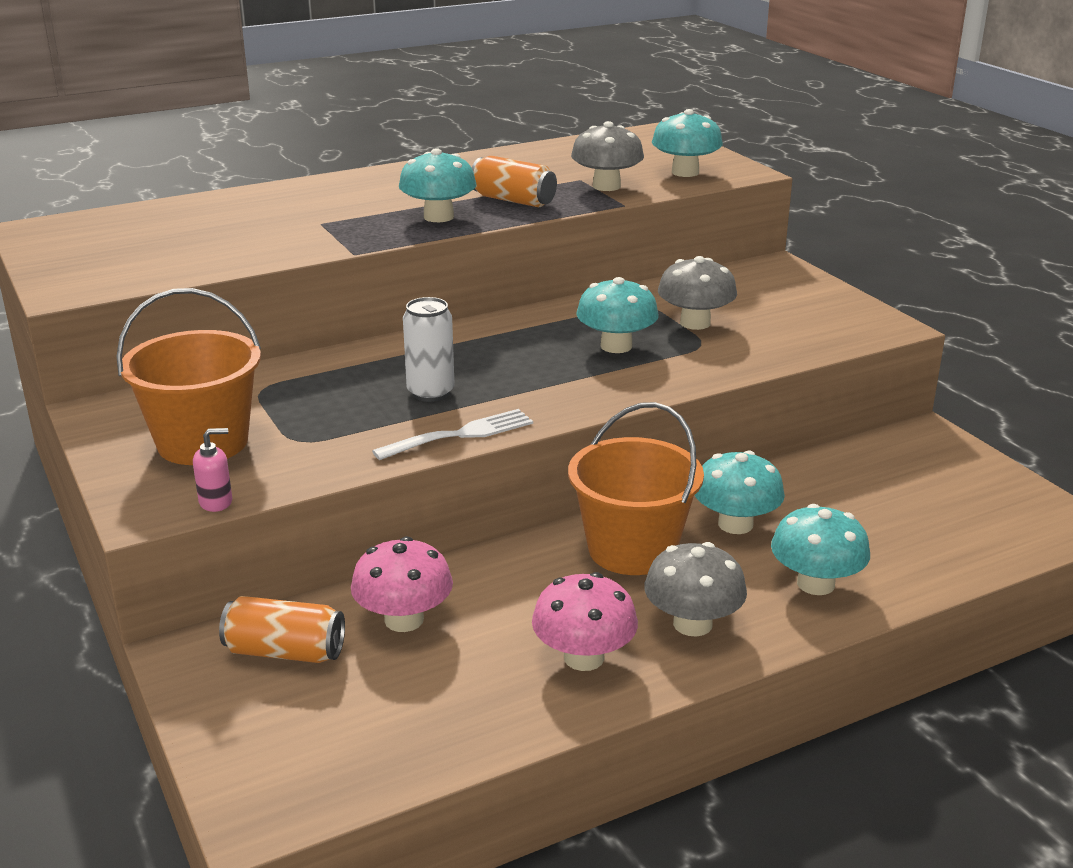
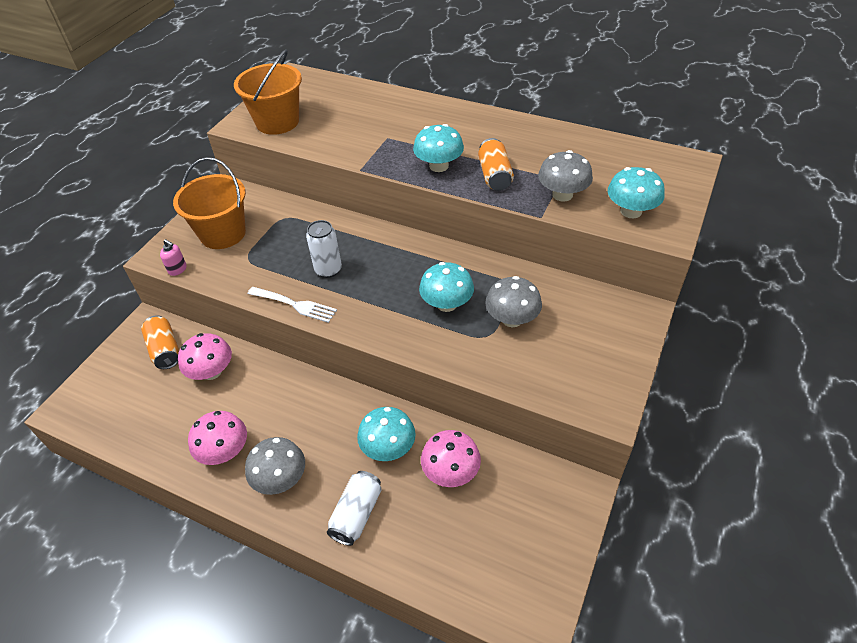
camera: 55 degrees right, 20 degrees up
(632, 549) = (329, 418): orange bucket -> orange bucket (277, 122)
(815, 584) = (356, 514): turquoise mushroom -> white can
(820, 497) = (451, 472): none -> pink mushroom

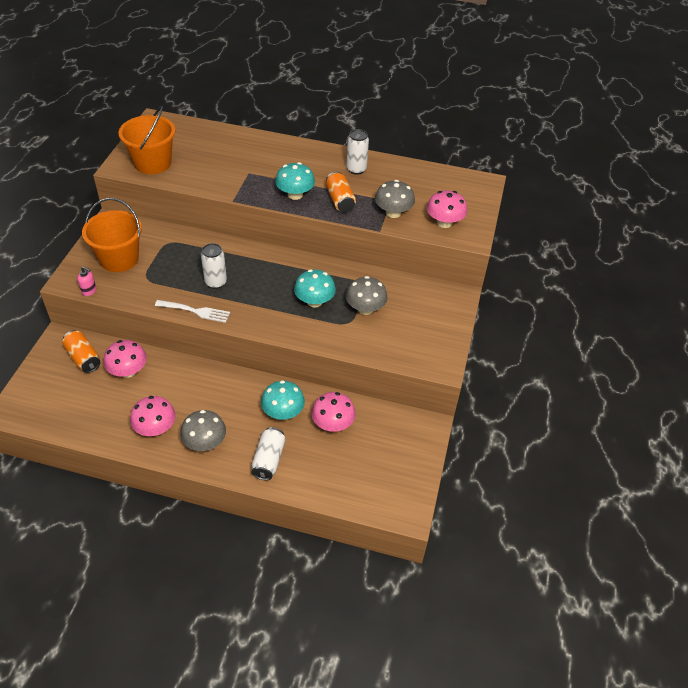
camera: 15 degrees left, 0 degrees up
(522, 139) = (356, 169): none -> white can
(631, 211) = (444, 222): turquoise mushroom -> pink mushroom

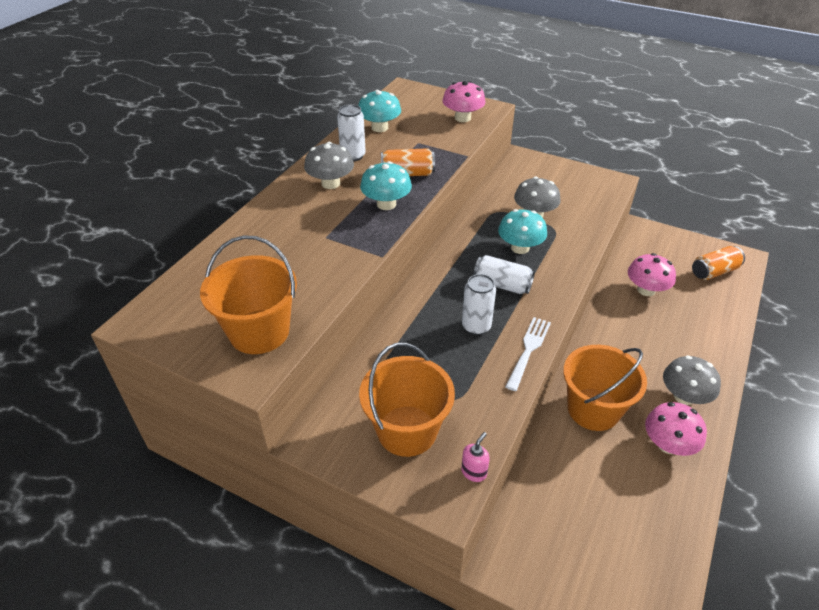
camera: 75 degrees left, 5 degrees down
(83, 358) = (544, 530): orange can -> orange can (714, 271)
(128, 371) = (571, 471): pink mushroom -> none
(185, 383) = (593, 409): none -> orange bucket
(268, 459) = (699, 344): white can -> white can (502, 285)
(283, 412) = (633, 325): turquoise mushroom -> turquoise mushroom (379, 128)
(393, 213) = (439, 143): grey mushroom -> grey mushroom (331, 183)

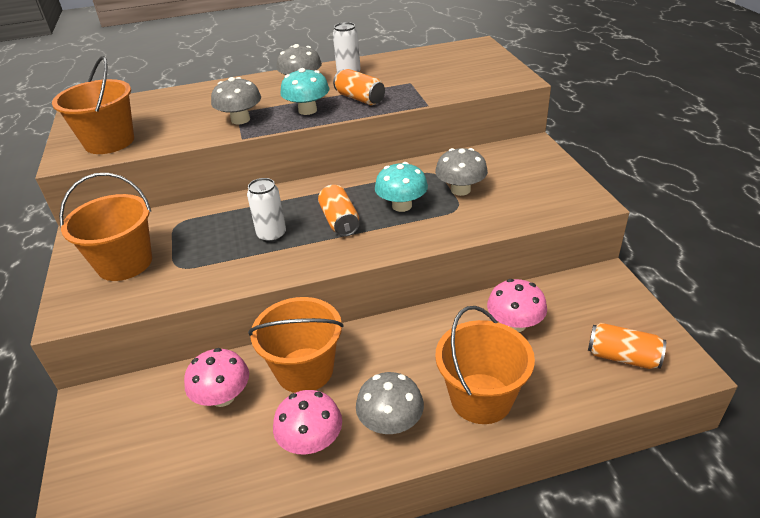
camera: 50 degrees right, 5 degrees down
(345, 241) = (240, 120): none -> grey mushroom
(379, 128) = (403, 63): turquoise mushroom -> none
(462, 118) = (480, 79): pink mushroom -> pink mushroom (223, 396)
(474, 472) = (108, 312): pink soap dispenser -> none
(502, 285) = (339, 221): white can -> orange can
(528, 350) = (274, 272): white fork -> none
(697, 345) = (481, 398): none -> orange bucket

